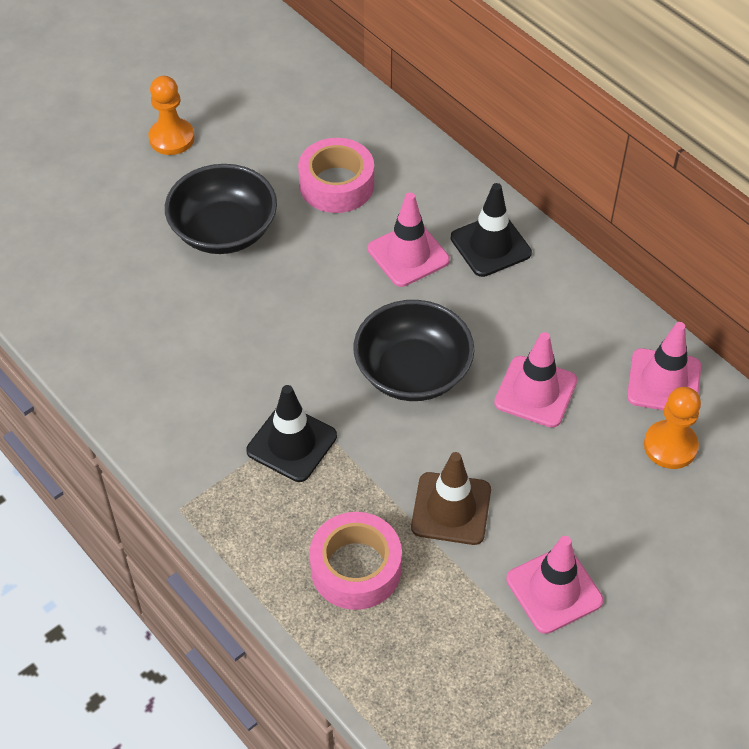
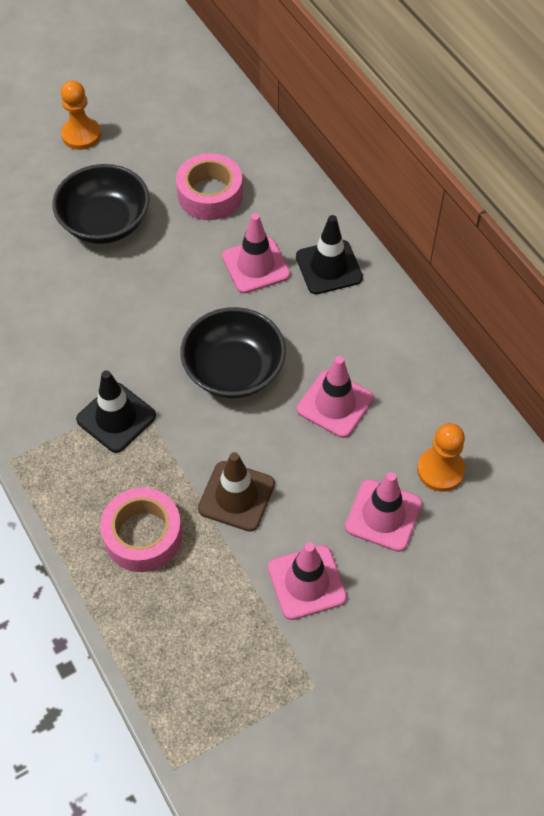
camera: 10 degrees right, 5 degrees up
(663, 382) = (449, 411): pink traffic cone -> pink traffic cone (383, 515)

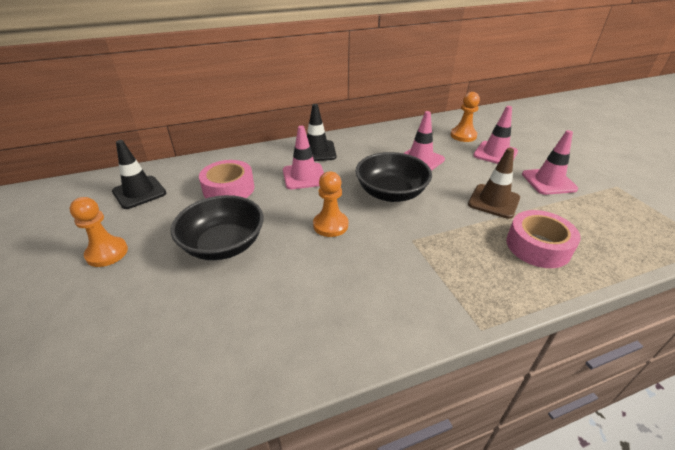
camera: 80 degrees left, 20 degrees down
(116, 417) = (431, 253): black traffic cone -> black traffic cone (139, 192)
(153, 312) = (330, 225): none -> orange pawn

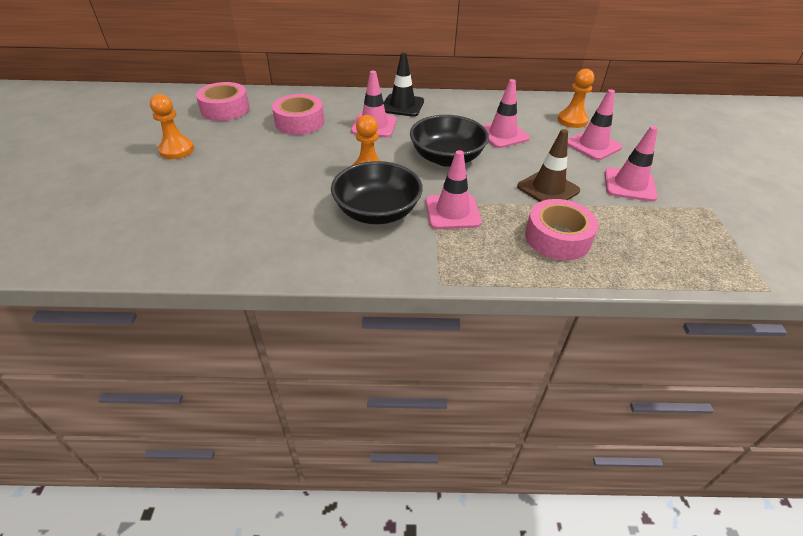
camera: 20 degrees right, 5 degrees up
(139, 192) = (225, 109): black traffic cone -> pink tape
(223, 245) = (267, 165): black bowl -> black bowl (377, 212)
(435, 246) = (452, 212): none -> pink traffic cone

